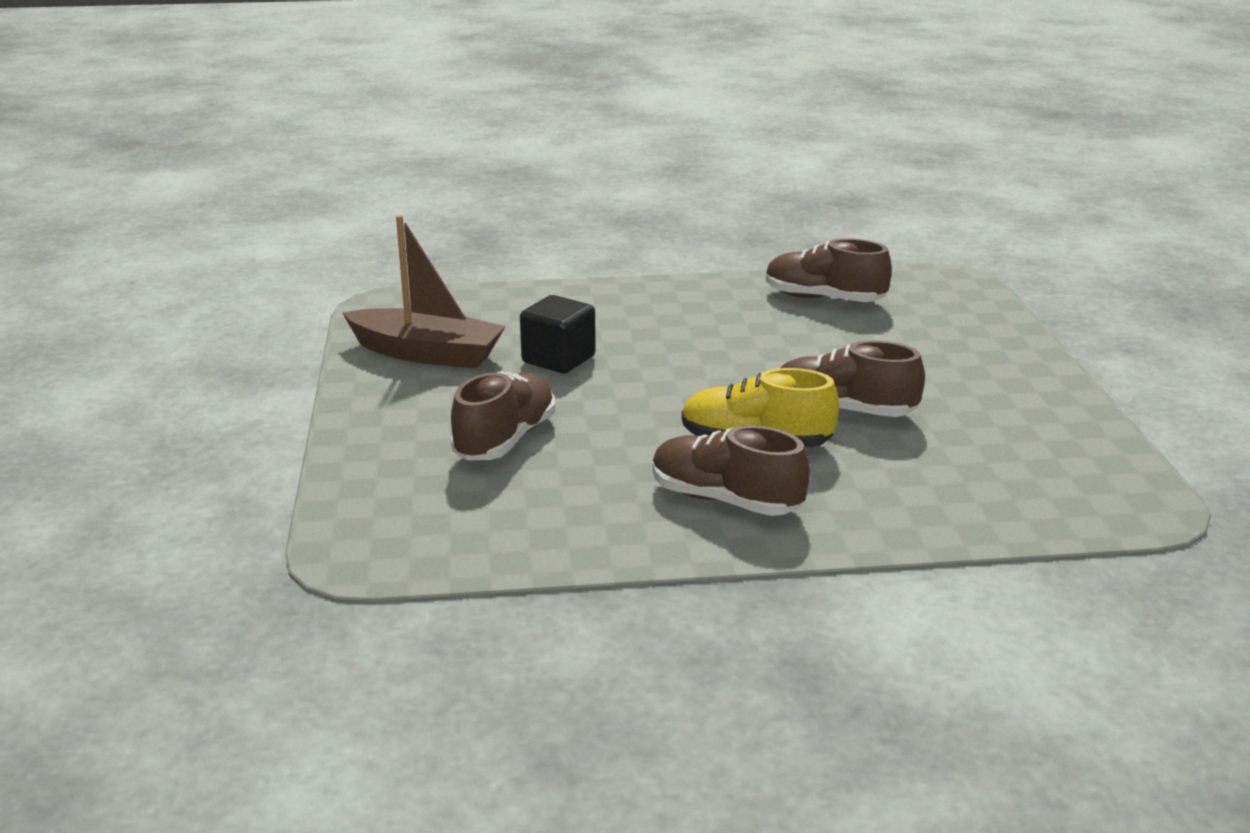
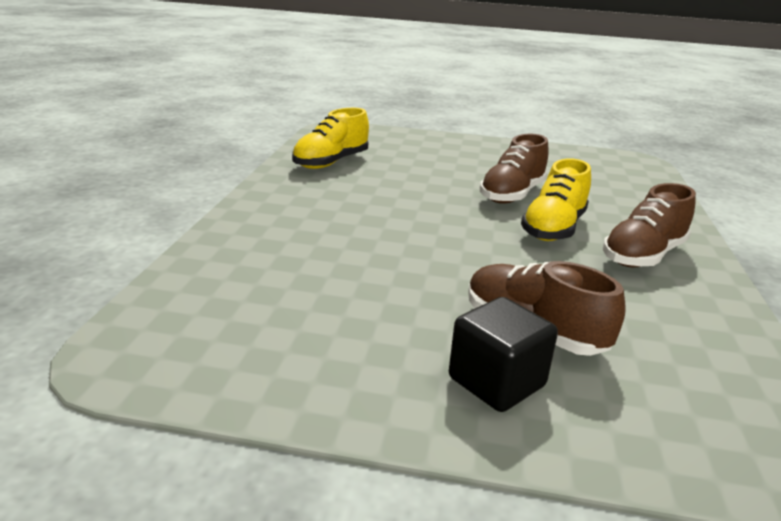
camera: 75 degrees left, 0 degrees up
(427, 354) = (301, 347): brown boat -> none
(558, 359) = (368, 274): black cube -> black cube (496, 382)
(823, 299) = (331, 162): brown shoe -> yellow shoe

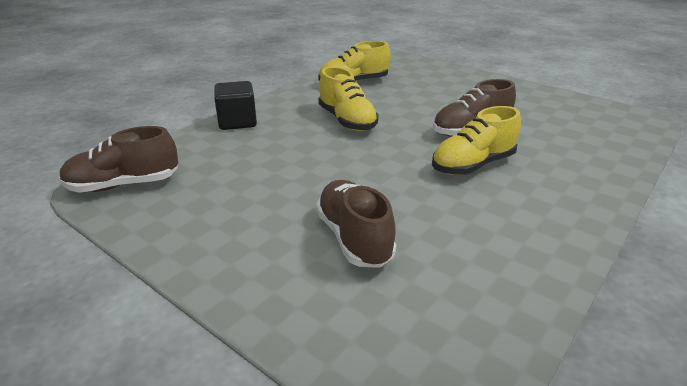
camera: 30 degrees right, 5 degrees up
(374, 206) = (347, 121): none -> yellow shoe
(496, 382) = (283, 265): black cube -> black cube (237, 122)
(643, 255) = (528, 205): brown shoe -> brown shoe (123, 185)

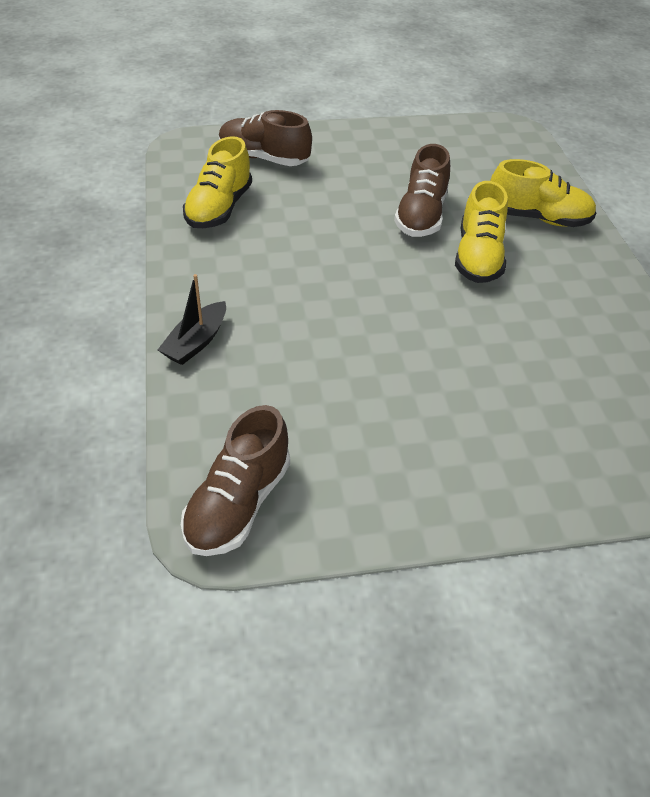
camera: 50 degrees left, 15 degrees up
(237, 122) = (196, 342): black cube -> black boat
(347, 121) = (303, 268): yellow shoe -> yellow shoe (537, 218)
(354, 238) = (513, 393): brown shoe -> brown shoe (263, 158)

